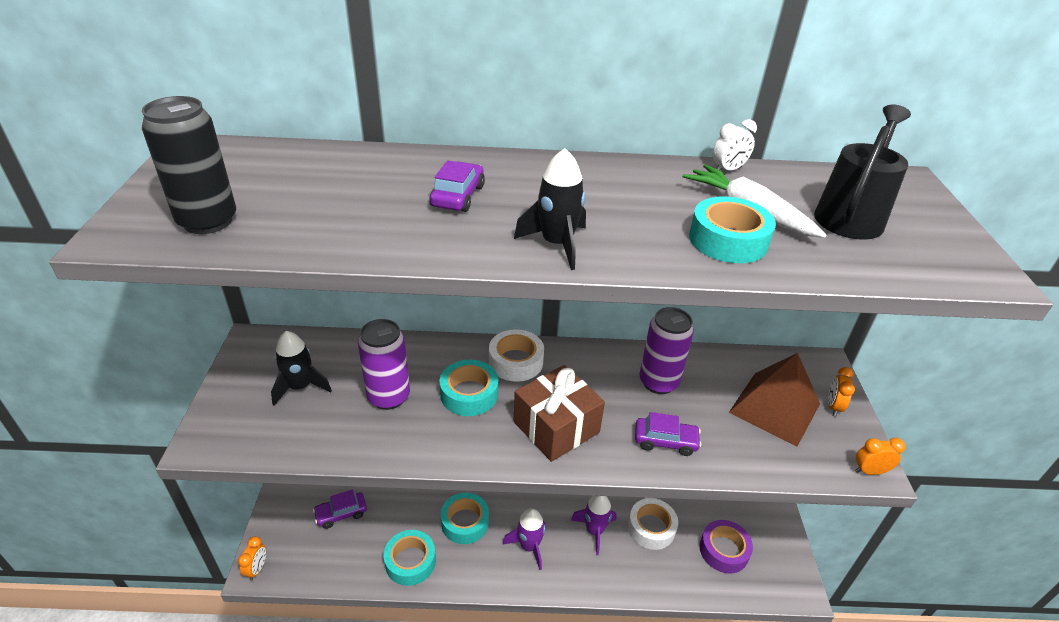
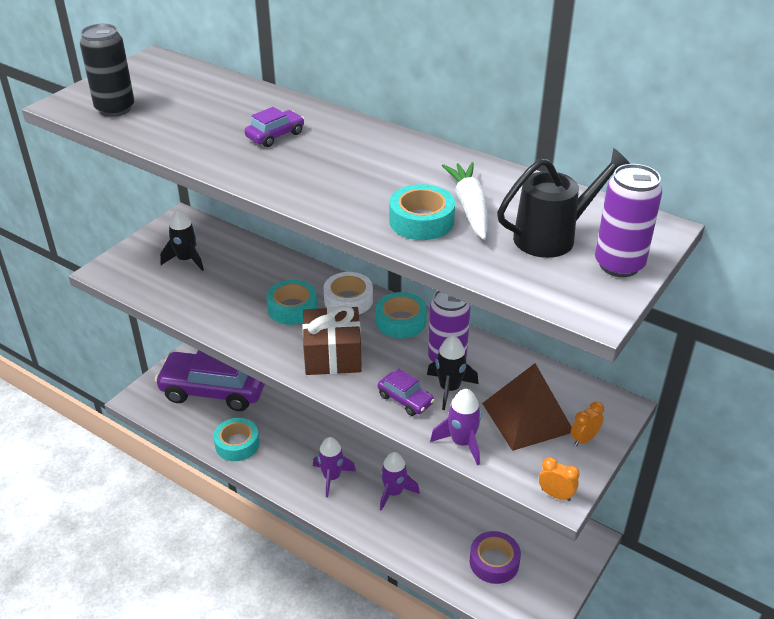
camera: 35 degrees right, 0 degrees up
(257, 569) = (136, 399): orange clock -> none
(341, 514) = (214, 390): purple car -> purple car, size x2.44
(388, 397) = (236, 288): purple can -> purple can (619, 265)
(465, 522) = (297, 437): turquoise tape -> turquoise tape (401, 321)
(557, 244) = (298, 185): black rocket -> black rocket (449, 388)
(651, 528) = (445, 514): white tape -> none
(728, 170) = (504, 174): white clock -> none
(753, 460) = (462, 442): none -> purple rocket

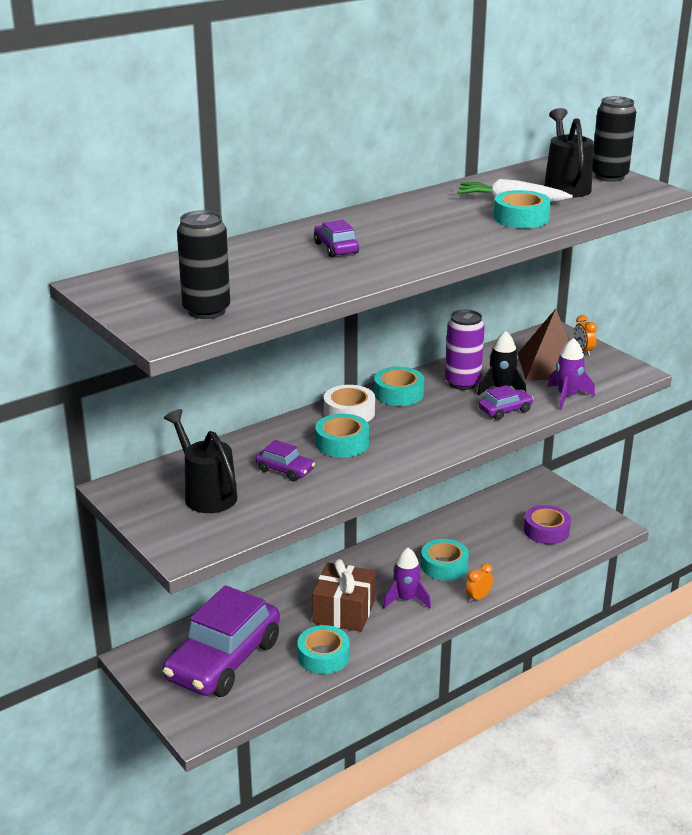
camera: 70 degrees left, 10 degrees down
(186, 260) = (206, 494): black rocket -> black watering can
(235, 289) = (285, 470): none -> purple car
(332, 355) = (427, 433): brown gift -> brown gift (344, 611)
(394, 492) = (444, 566): purple rocket -> turquoise tape
(555, 495) = (636, 374): orange clock -> orange clock (478, 598)
(619, 265) = (609, 176): purple can -> black can

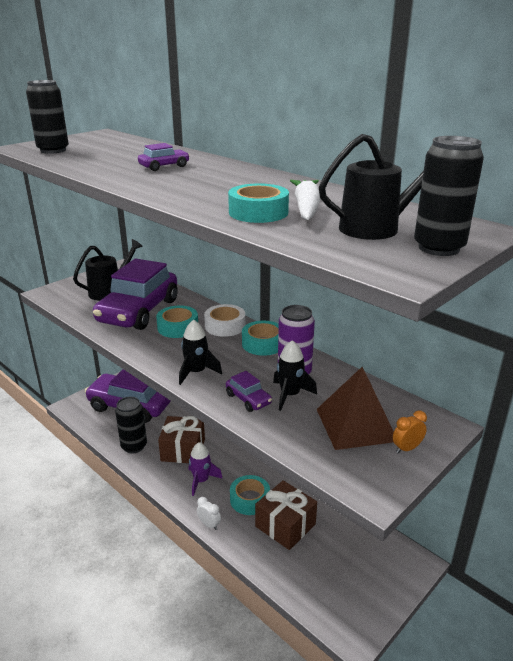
camera: 80 degrees right, 0 degrees up
(285, 470) = (139, 311): purple car -> purple car, size x2.44
(323, 656) = (134, 446): turquoise tape -> black can
(450, 435) = (196, 372): none -> black rocket
(478, 598) = (209, 524): orange clock -> white clock
(486, 546) = (285, 525): none -> brown gift
(546, 531) = (325, 571): purple tape -> none
(567, 397) = (289, 438): purple rocket -> none

